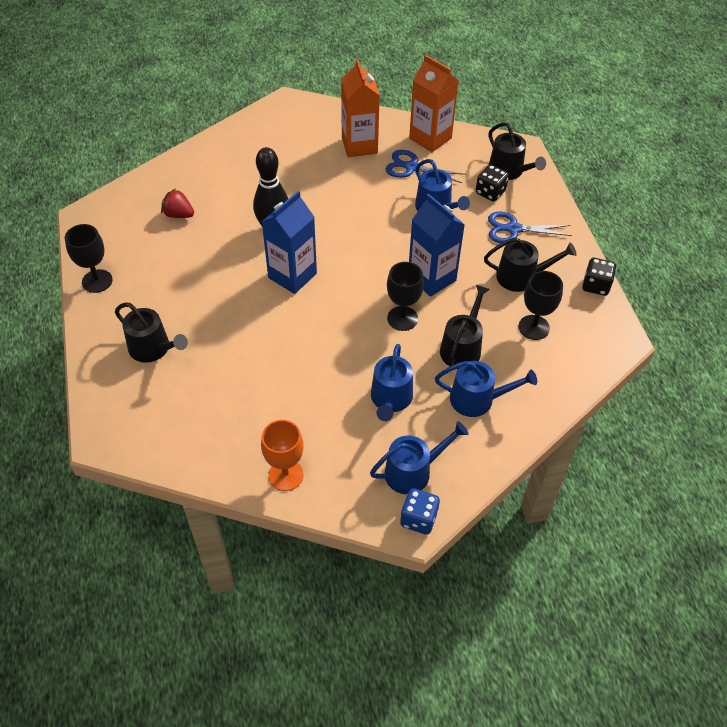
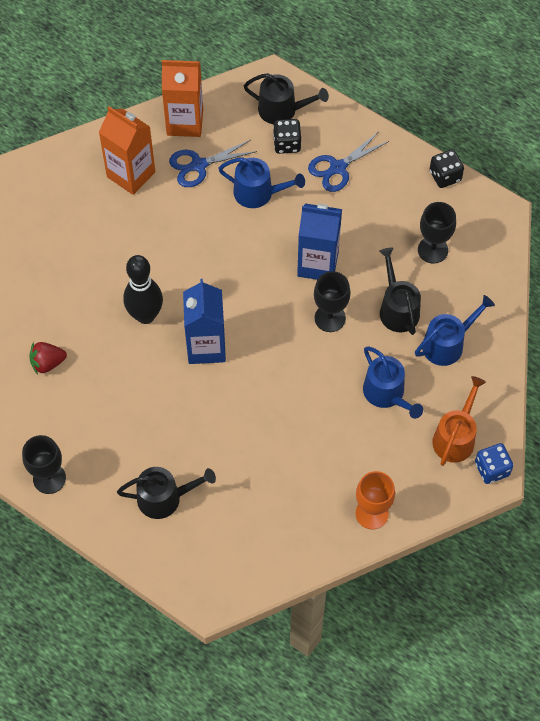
camera: 40 degrees left, 10 degrees up
(413, 471) = (455, 437): blue watering can -> orange watering can
(521, 277) = (384, 210): black watering can -> none

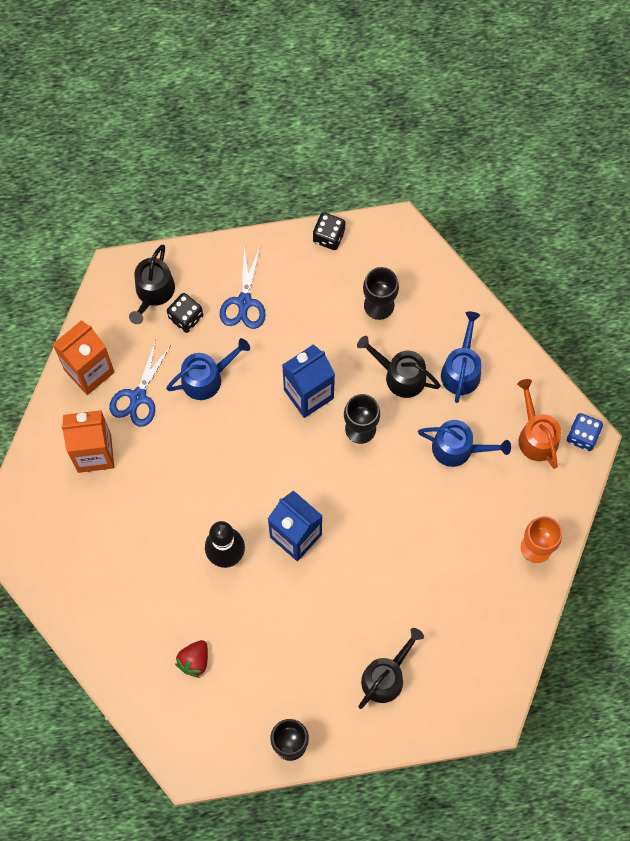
camera: 45 degrees left, 10 degrees up
(282, 110) = (153, 292): black watering can -> black watering can turned 135 degrees clockwise

